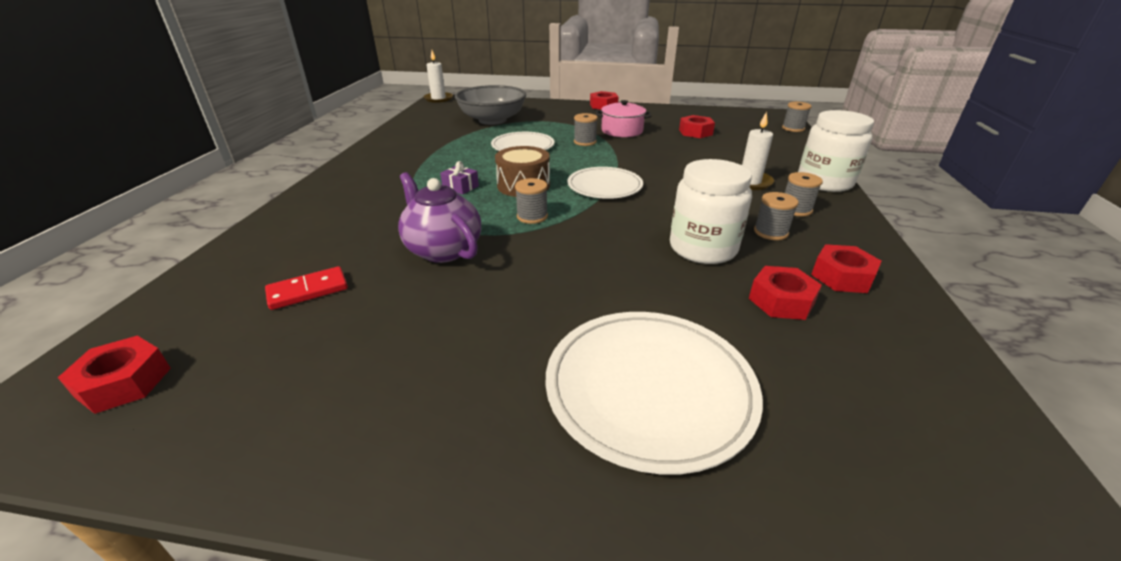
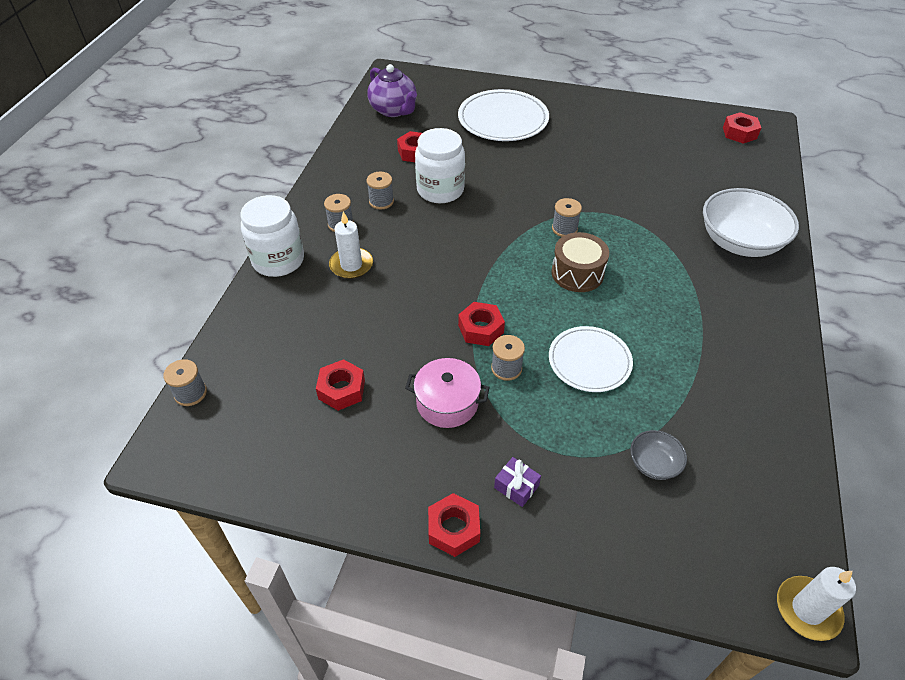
camera: 175 degrees left, 15 degrees up
(308, 290) = (695, 173): red domino -> none
(328, 214) = (739, 242): none -> white bowl
(443, 250) = (625, 199): purple teapot -> purple teapot (394, 110)
(460, 187) = (639, 274): purple gift -> purple gift (516, 486)
(492, 120) = (654, 463): grey bowl -> grey bowl, size x0.47
(604, 186) = (497, 267): white plate -> none
(842, 276) = (365, 164): red nut -> red nut (481, 329)

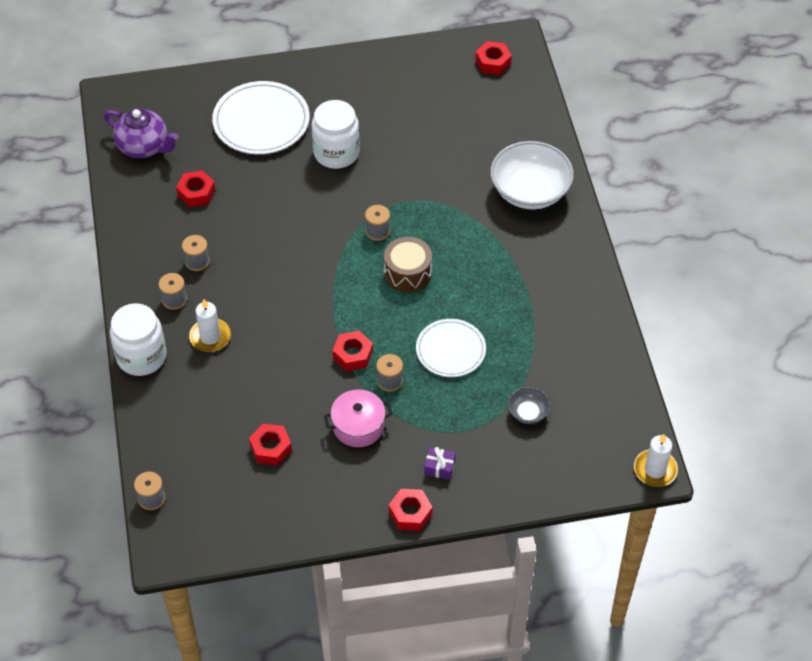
camera: 25 degrees left, 5 degrees up
(440, 190) = (245, 229): white jar -> white jar (336, 153)

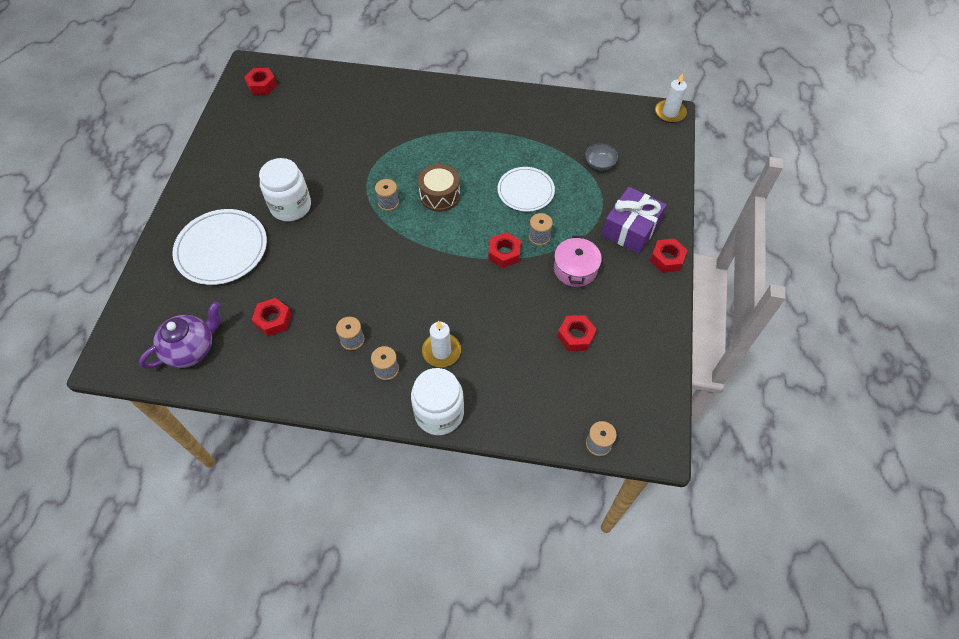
camera: 70 degrees left, 5 degrees up
(439, 467) = (631, 229): purple gift -> purple gift, size x2.22
(530, 191) = (400, 102): white bowl -> none

